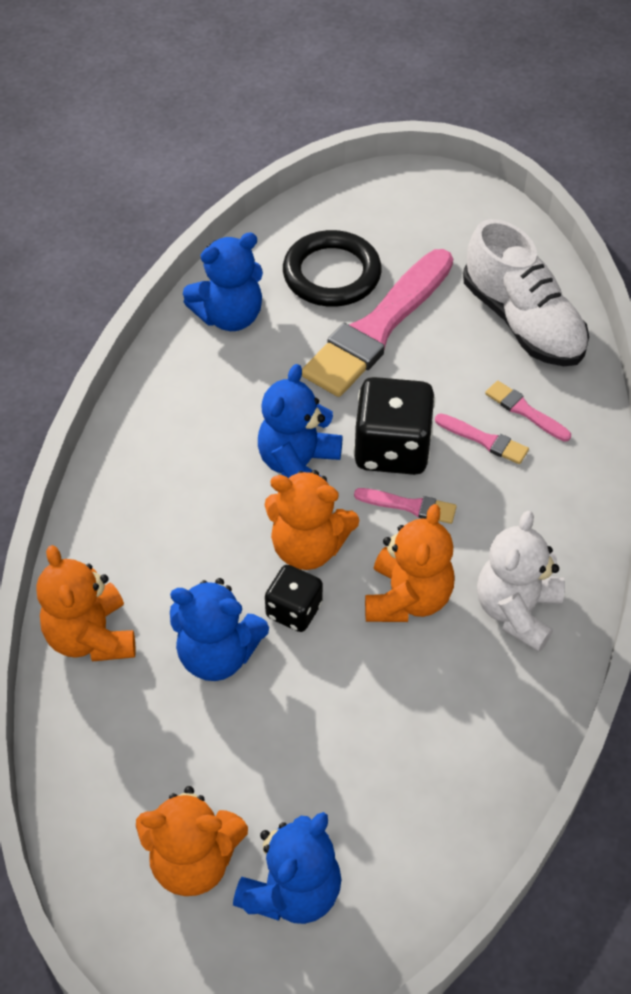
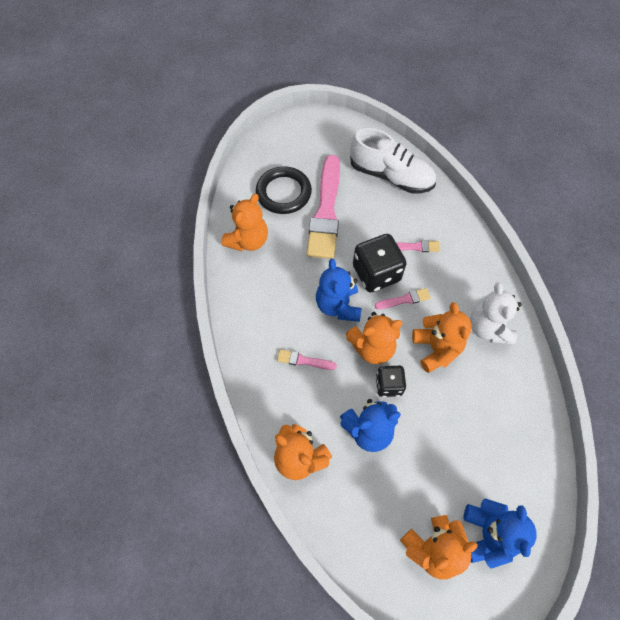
camera: 30 degrees left, 10 degrees up
(229, 316) = (248, 240): blue teddy bear -> orange teddy bear
(525, 411) = (423, 222): pink brush -> pink brush (303, 360)

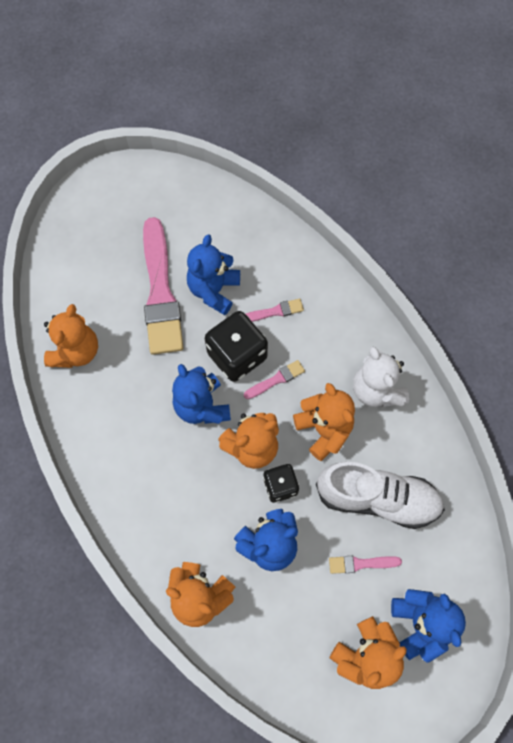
camera: 15 degrees left, 5 degrees up
(283, 193) = (104, 280): black ring -> none
(303, 360) = (178, 483): pink brush -> pink brush (361, 563)
(369, 220) = (214, 290): none -> blue teddy bear
(391, 176) = (227, 228): white shoe -> white shoe (377, 498)

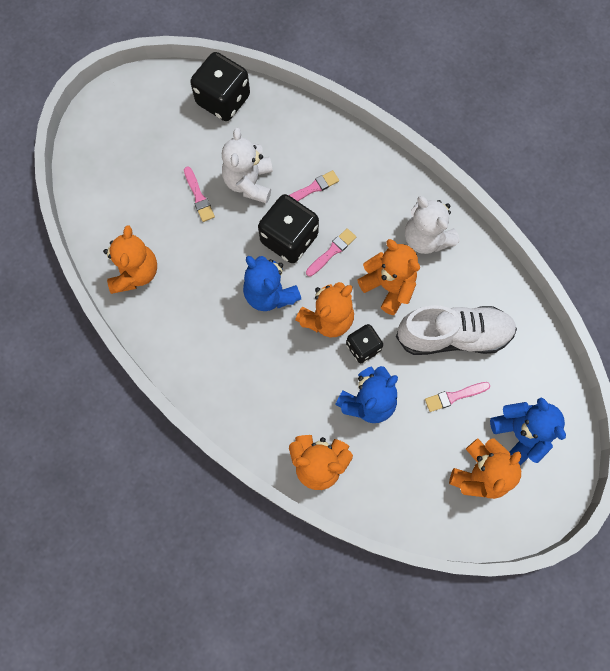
camera: 15 degrees left, 5 degrees up
(160, 292) = (199, 196): pink brush -> pink brush, size x0.42
(212, 205) = (223, 100): none -> black dice
(214, 290) = (249, 182): blue teddy bear -> white teddy bear

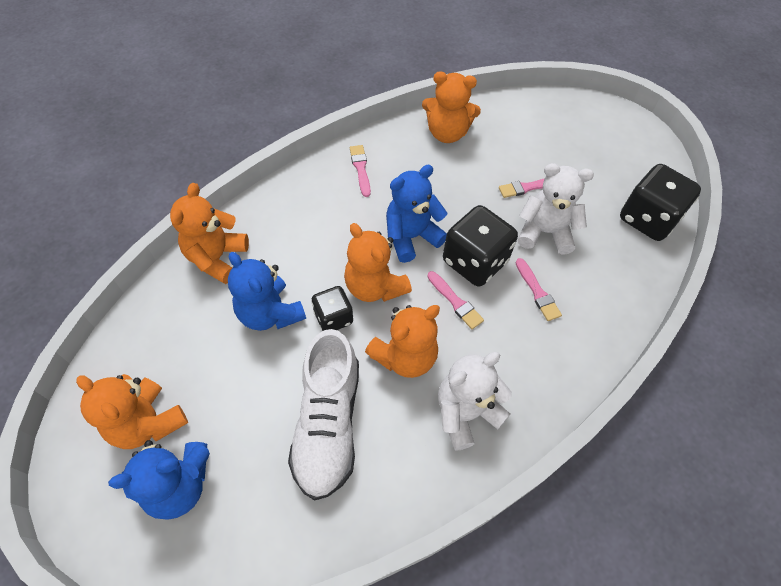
camera: 95 degrees right, 15 degrees down
(454, 396) = (250, 410): pink brush -> pink brush (360, 168)

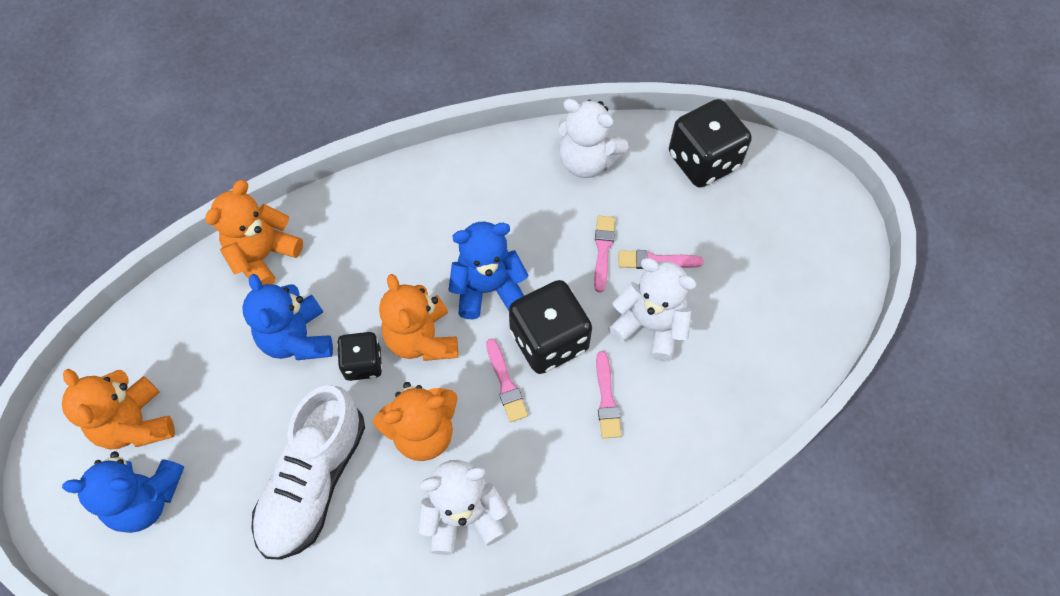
camera: 20 degrees right, 5 degrees up
(360, 168) = (463, 184): pink brush -> pink brush (603, 250)
(447, 133) = (587, 161): orange teddy bear -> white teddy bear
(647, 219) = (789, 343): black dice -> black dice (703, 161)

